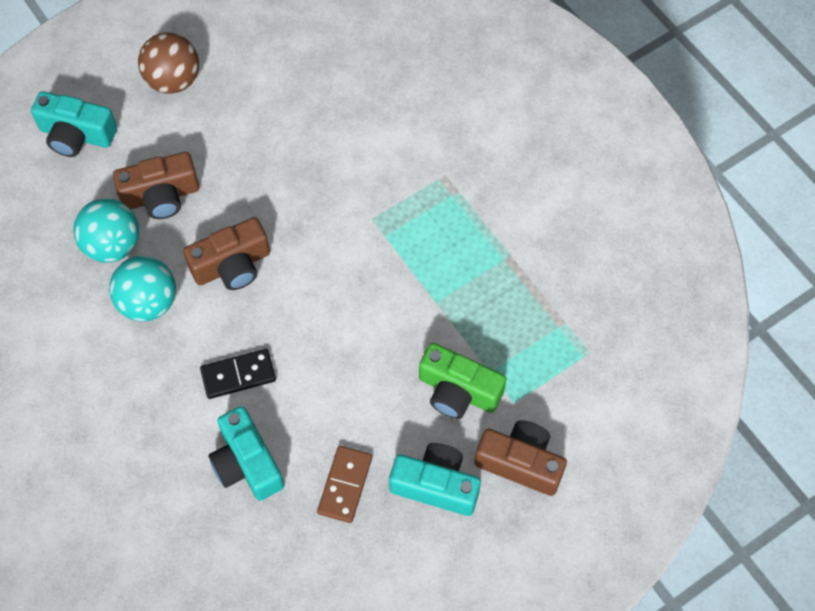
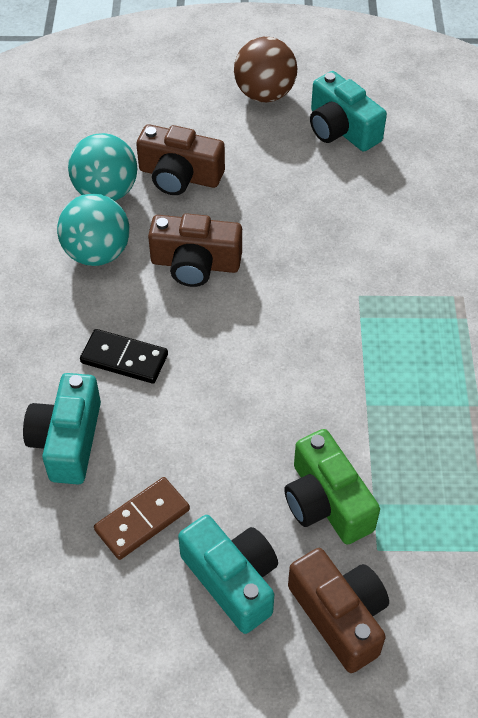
camera: 35 degrees right, 10 degrees down
(76, 135) = (148, 95): turquoise camera -> turquoise camera (341, 129)

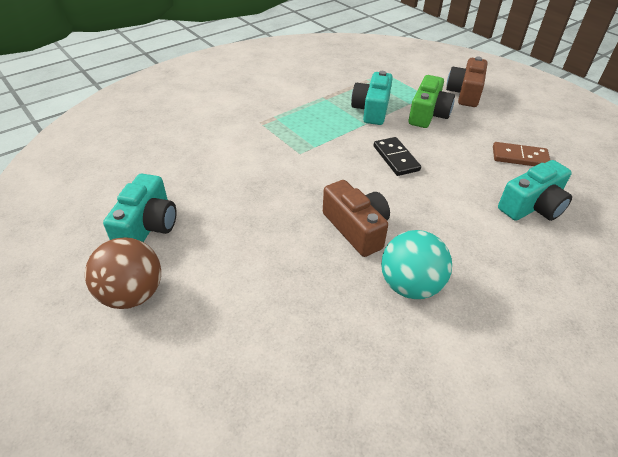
camera: 130 degrees left, 10 degrees down
(106, 192) = (350, 325): turquoise ball -> none
(124, 359) = (460, 216): black domino -> black domino (396, 158)
(179, 176) = (285, 289): brown camera -> none
(232, 580) = (497, 121): turquoise camera -> turquoise camera (372, 109)

